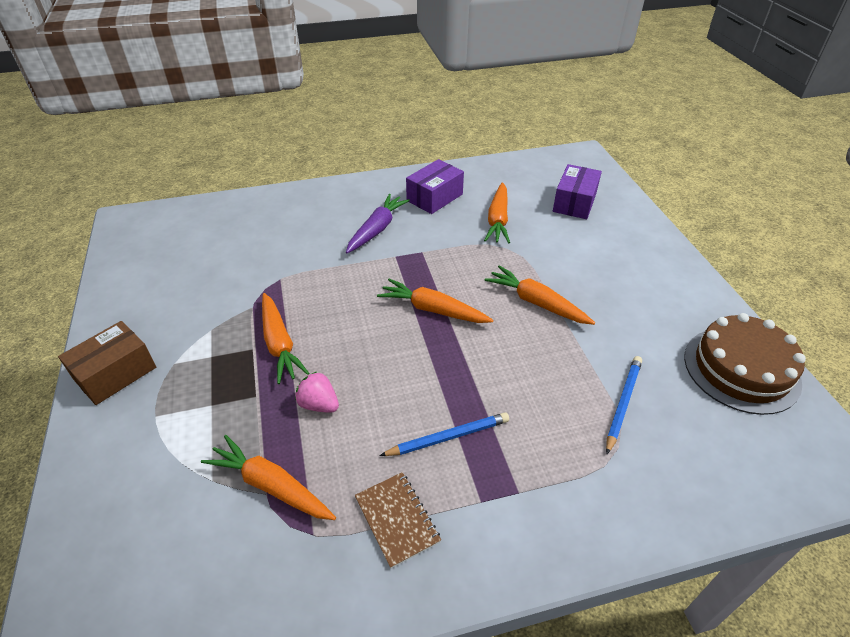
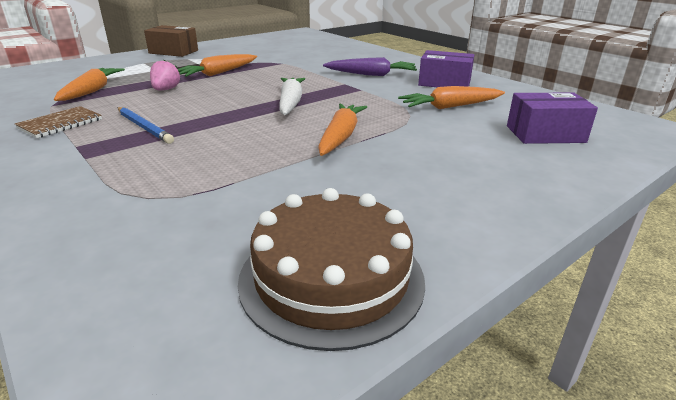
camera: 65 degrees right, 15 degrees down
(433, 310) = (290, 103): orange carrot -> white carrot
(623, 403) = (215, 194): blue pencil -> none

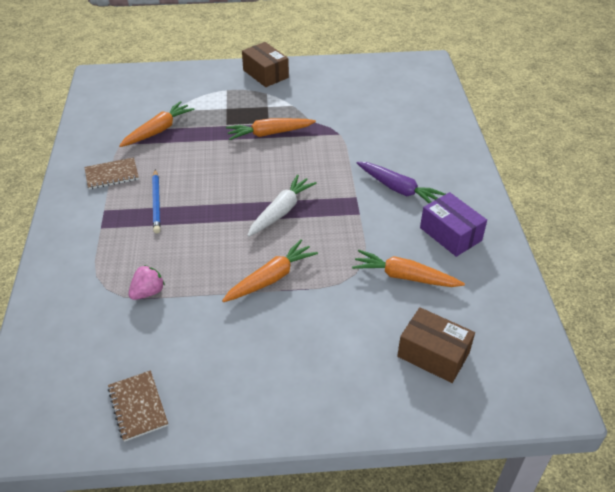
camera: 35 degrees right, 15 degrees up
(165, 90) = (208, 149): pink strawberry -> pink strawberry (148, 292)
(331, 278) = (138, 406): brown cake -> brown notebook
(545, 134) = (433, 354): purple box -> brown box

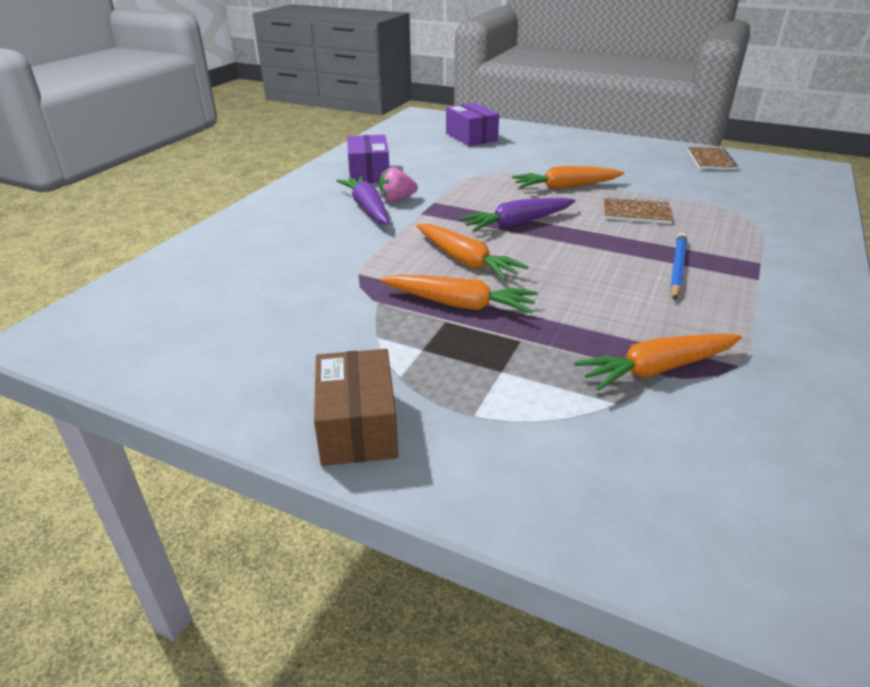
camera: 150 degrees left, 10 degrees down
(112, 175) = (750, 319): brown notebook -> brown notebook (636, 213)
(148, 292) = (697, 205): pink strawberry -> pink strawberry (397, 199)
(281, 211) = (517, 223): white carrot -> purple carrot
(404, 277) = (444, 164): orange carrot -> orange carrot (465, 261)
(433, 354) = (471, 137): brown box -> purple box

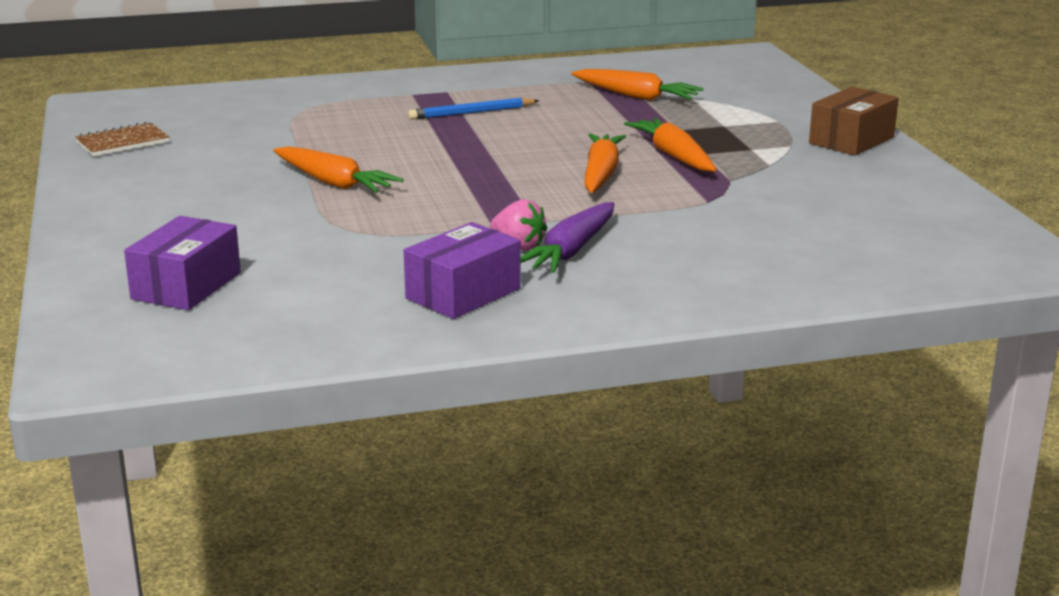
camera: 130 degrees left, 10 degrees down
(517, 223) = (479, 178): purple carrot -> none
(636, 213) = (365, 143): brown notebook -> none

